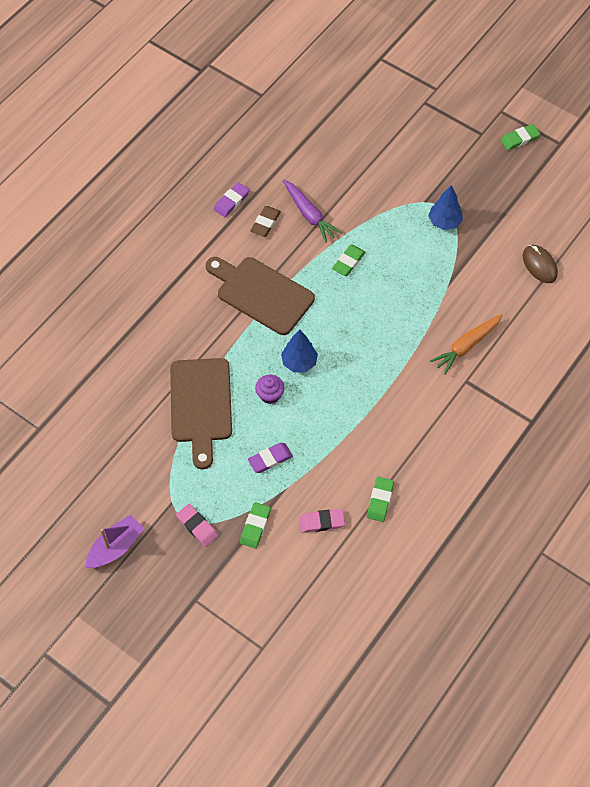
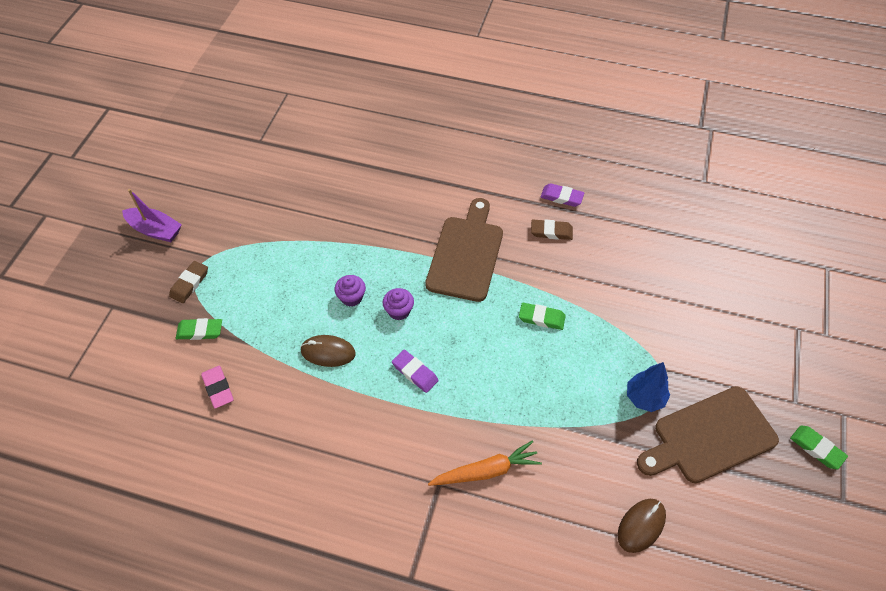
camera: 70 degrees right, 5 degrees down
(197, 526) = (189, 283): pink eraser -> brown eraser
(201, 405) = (320, 245): brown cutting board -> brown cutting board (709, 436)
(270, 459) = (278, 320): purple eraser -> purple eraser (415, 372)
(299, 362) = (399, 311): blue tree -> purple cupcake
(309, 214) = (582, 265): purple carrot -> none
(319, 427) = (328, 352): none -> brown mouse
(380, 500) = (257, 437): green eraser -> none
(466, 346) = (486, 471): orange carrot -> orange carrot turned 135 degrees clockwise

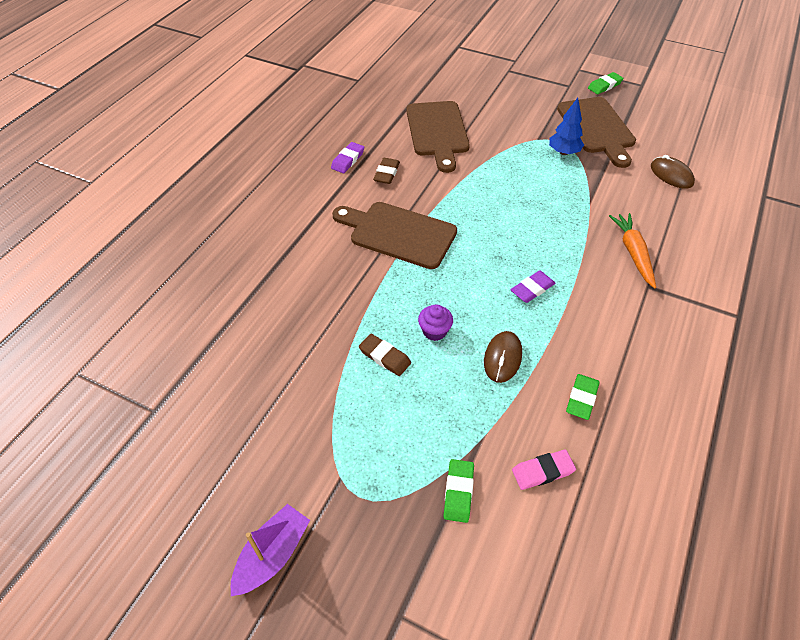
camera: 80 degrees left, 5 degrees down
(189, 283) = (381, 505): brown eraser -> brown eraser (384, 357)
(399, 311) = (458, 293): purple cupcake -> none
(541, 318) = (481, 195): green eraser -> green eraser (582, 398)
(636, 266) = (437, 132): none -> brown cutting board

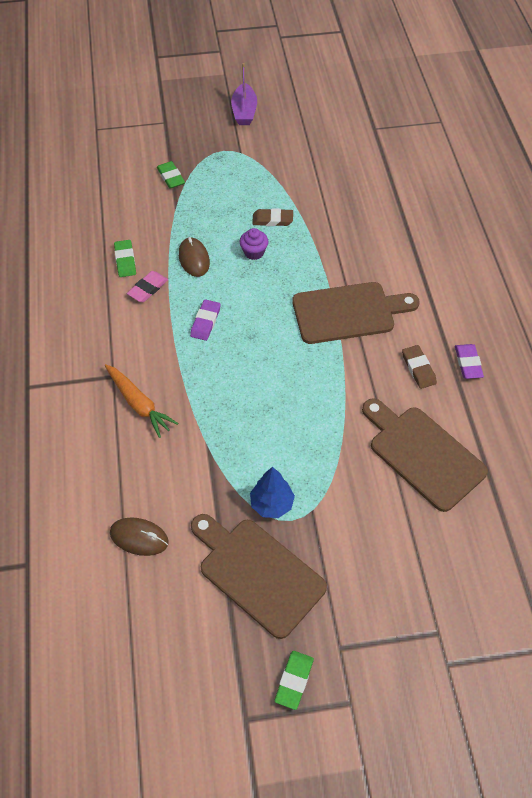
camera: 145 degrees right, 5 degrees up
(542, 471) = (128, 209): pink eraser -> pink eraser (148, 289)

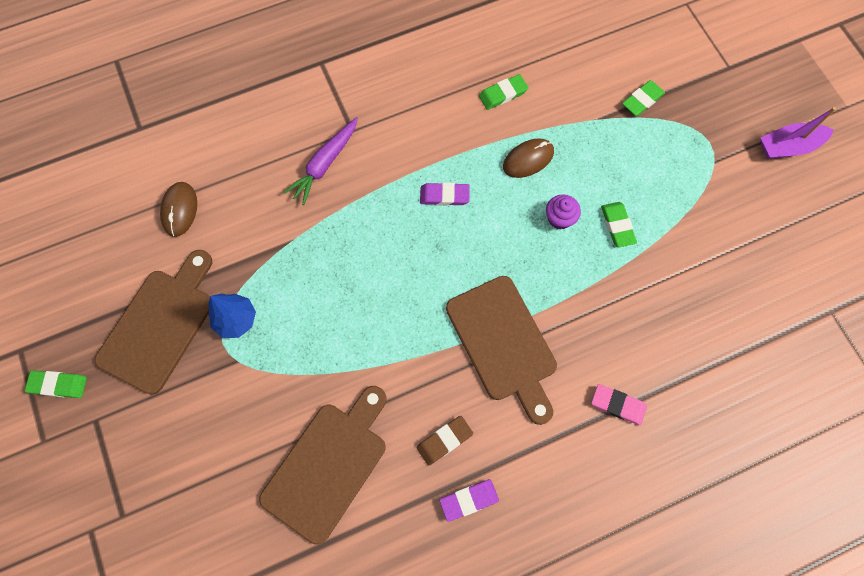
camera: 75 degrees right, 15 degrees up
(139, 404) = (325, 164): orange carrot -> purple carrot
(148, 289) = (471, 127): pink eraser -> pink eraser (618, 405)
(272, 220) = (617, 226): brown eraser -> green eraser

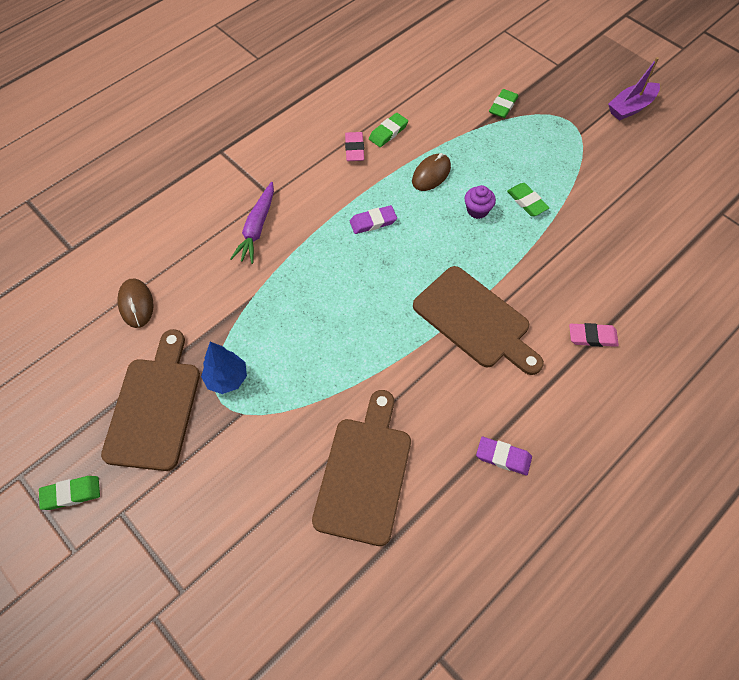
camera: 20 degrees left, 10 degrees down
(444, 440) = (460, 415): brown eraser -> none
(459, 103) = (354, 149): none -> pink eraser
(469, 500) = (503, 457): purple eraser -> purple eraser turned 60 degrees clockwise

